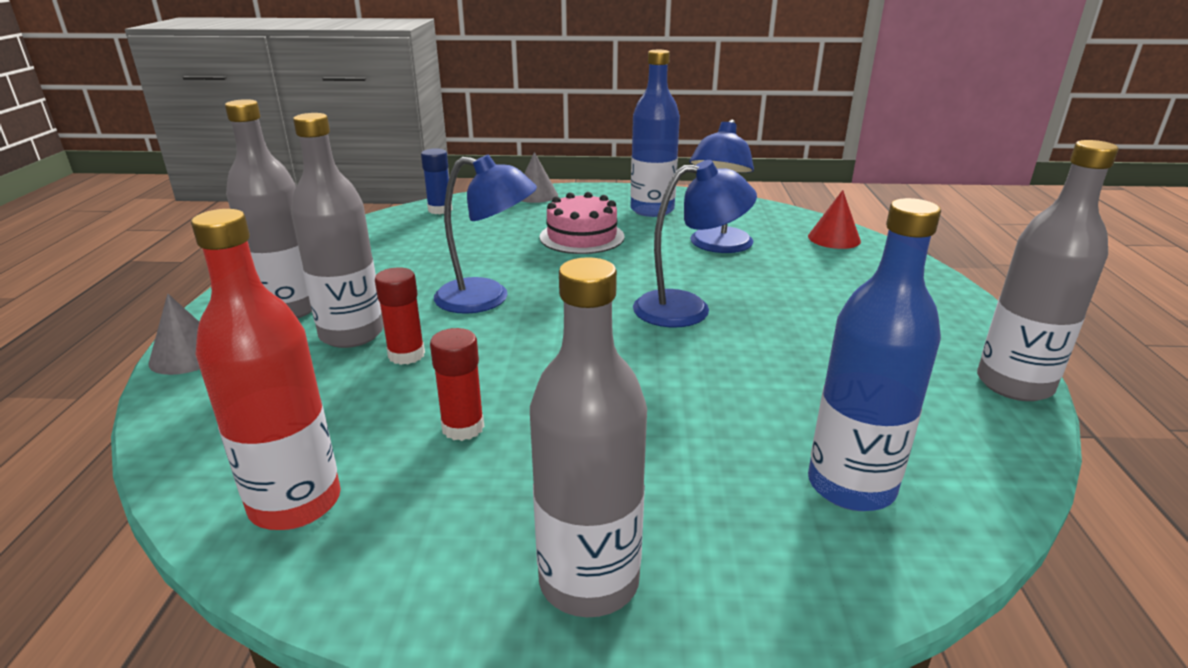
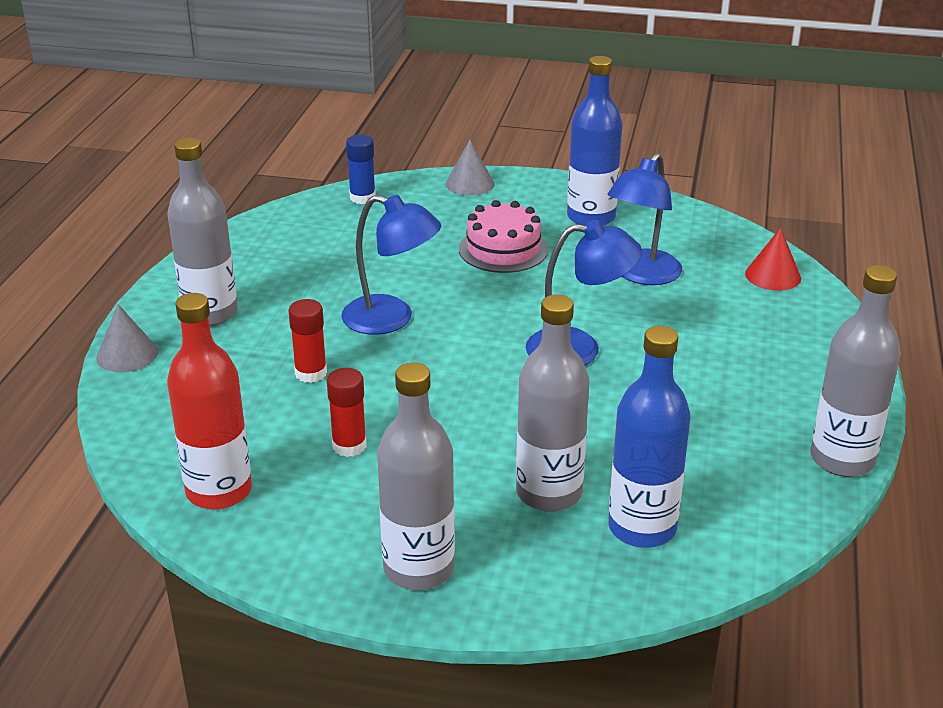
camera: 10 degrees right, 5 degrees up
(351, 334) = (265, 346): grey bottle -> grey bottle (549, 493)

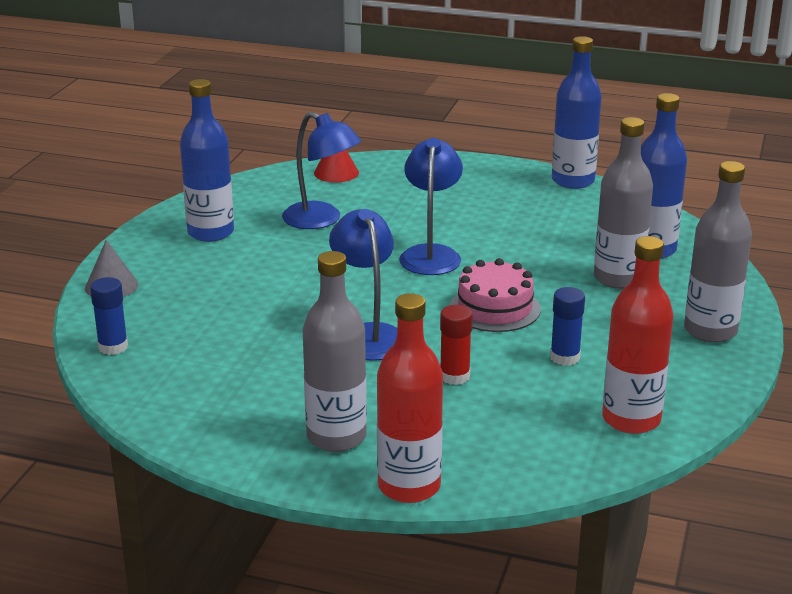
camera: 85 degrees left, 5 degrees down
(127, 354) = (409, 486): grey cone -> red bottle
(349, 446) = (565, 357): red glue stick -> blue glue stick
(391, 319) = (368, 335): blue lamp -> blue lamp turned 45 degrees counterclockwise
(503, 249) = (256, 276): pink cake -> pink cake (495, 308)
(842, 459) = (573, 181): grey bottle -> blue bottle

